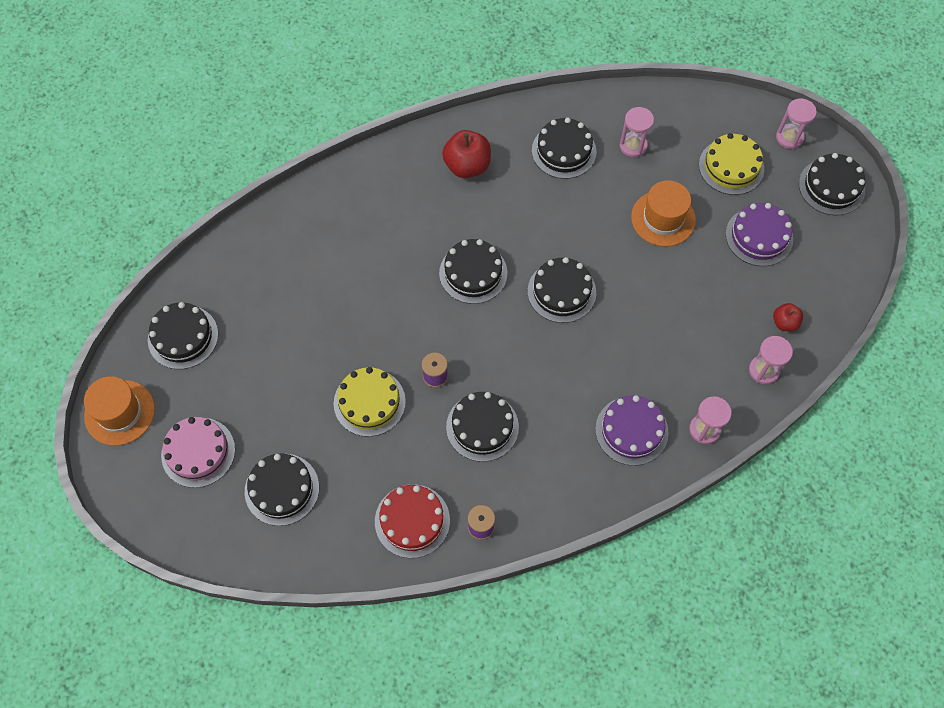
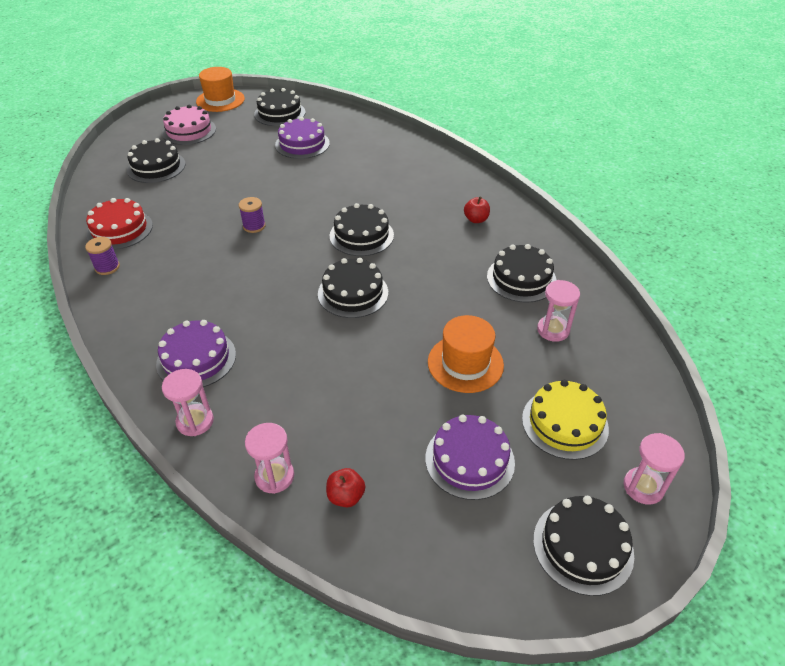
camera: 80 degrees right, 20 degrees down
(272, 315) = (302, 144): none -> purple cake
(369, 402) = (228, 196): yellow cake -> none
(467, 166) = (476, 219): red apple -> red apple, size x0.56
(482, 427) = (204, 257): black cake -> none

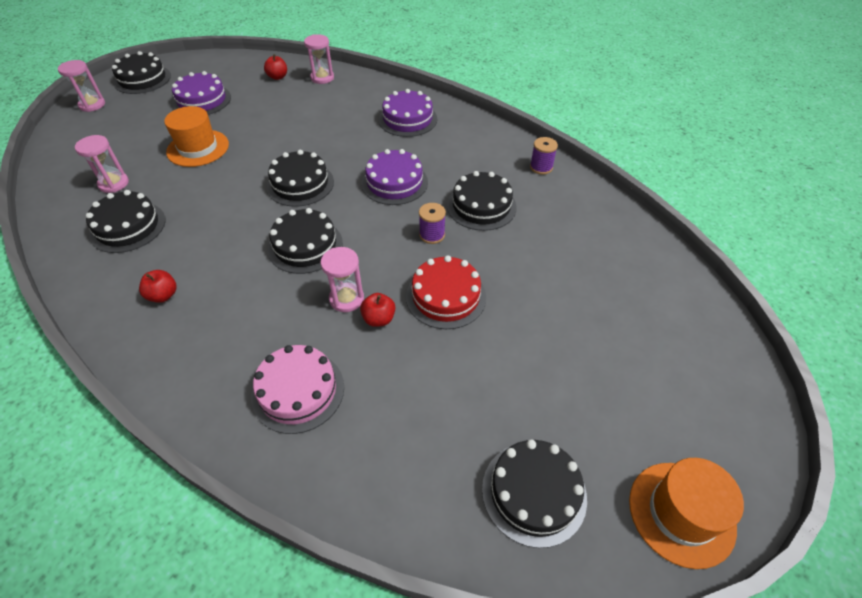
camera: 165 degrees right, 5 degrees up
(120, 229) = (570, 204): red cake -> red cake (446, 296)
(156, 167) = (622, 300): black cake -> black cake (481, 206)
(189, 131) = (650, 392): pink cake -> pink cake (298, 391)
(195, 421) = (385, 91): pink hourglass -> pink hourglass (346, 299)
(302, 144) = (445, 401): purple cake -> purple cake (394, 182)
(322, 182) = (379, 319): none -> red apple
(564, 423) = (130, 126): yellow cake -> none

